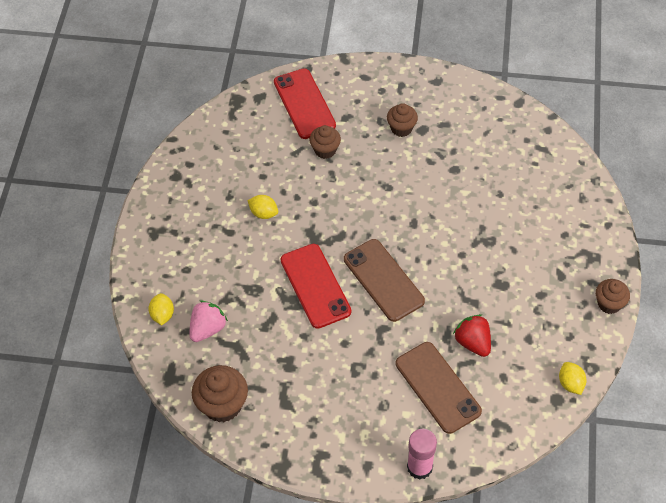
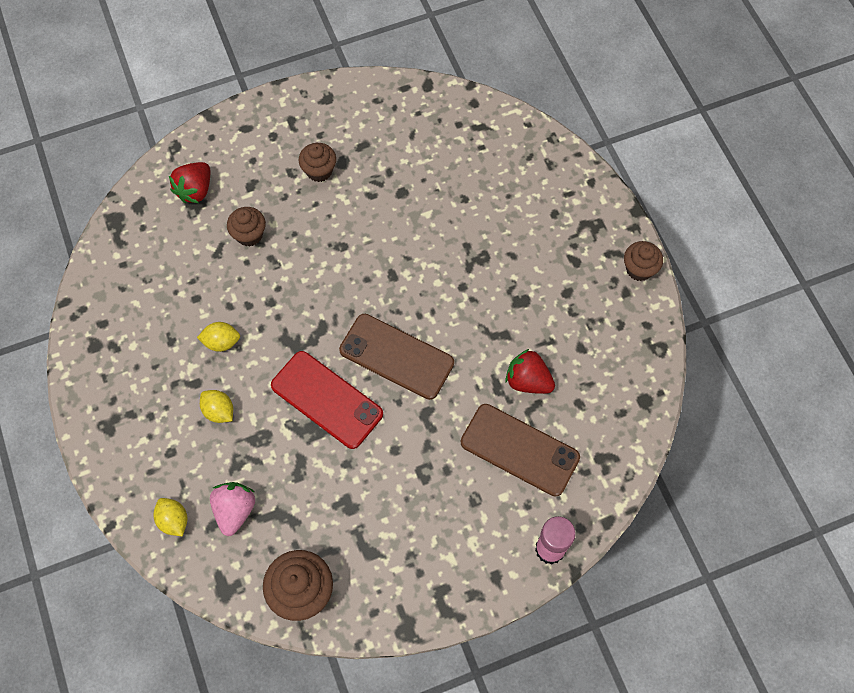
camera: 30 degrees left, 10 degrees up
(304, 104) = (195, 190): red phone -> red strawberry
(570, 383) = (649, 376): yellow lemon -> yellow lemon (219, 411)

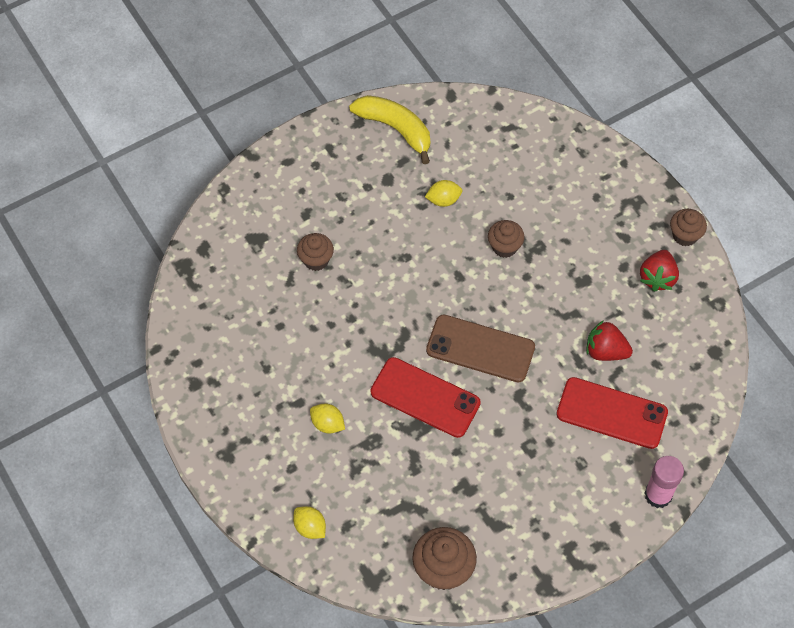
camera: 10 degrees left, 5 degrees down
(195, 190) = (254, 226): red strawberry -> red strawberry (657, 278)
(221, 342) = (314, 361): yellow lemon -> yellow lemon (443, 200)
(235, 510) = (364, 509): pink strawberry -> none
(319, 171) = (367, 191): brown cupcake -> brown cupcake (504, 247)
(362, 111) = (395, 129): none -> yellow banana
(519, 450) = (611, 413): brown phone -> red phone

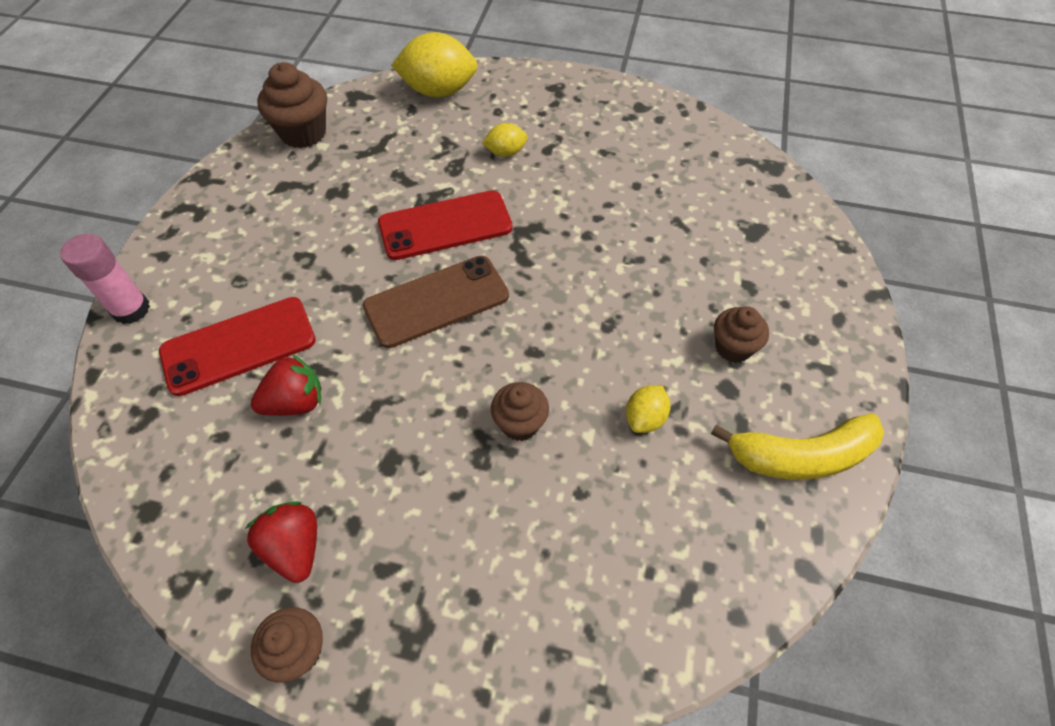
camera: 135 degrees right, 5 degrees down
(310, 527) = (438, 91): yellow lemon -> yellow lemon, size x1.96
(316, 260) = (682, 255): brown cupcake -> brown cupcake (733, 347)

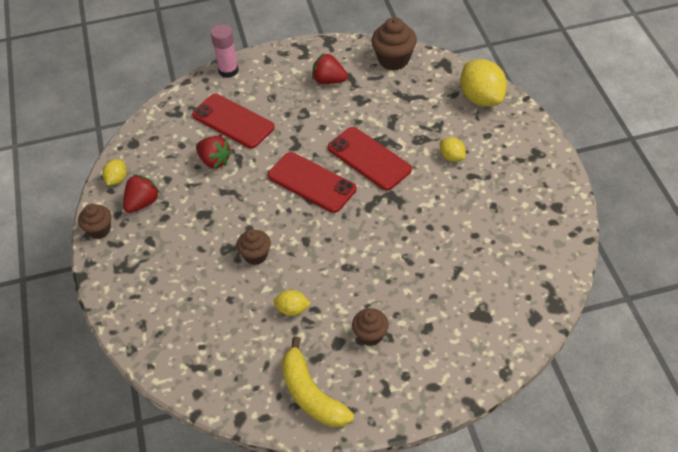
camera: 65 degrees right, 5 degrees down
(207, 571) = (117, 179): none -> yellow lemon
(273, 207) = (329, 80): none -> red strawberry
(436, 301) = (311, 182): brown phone -> red phone

